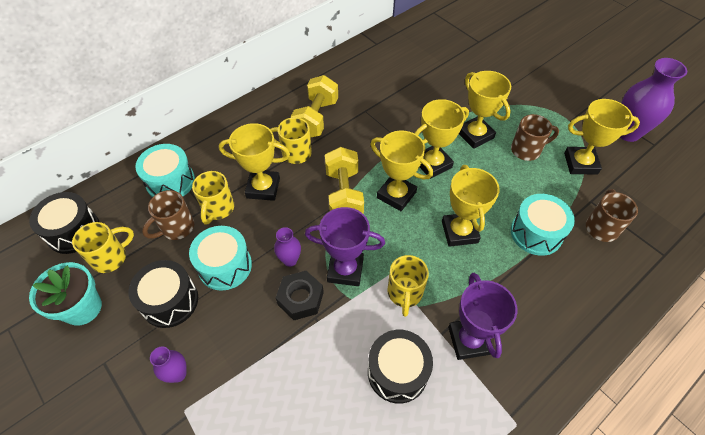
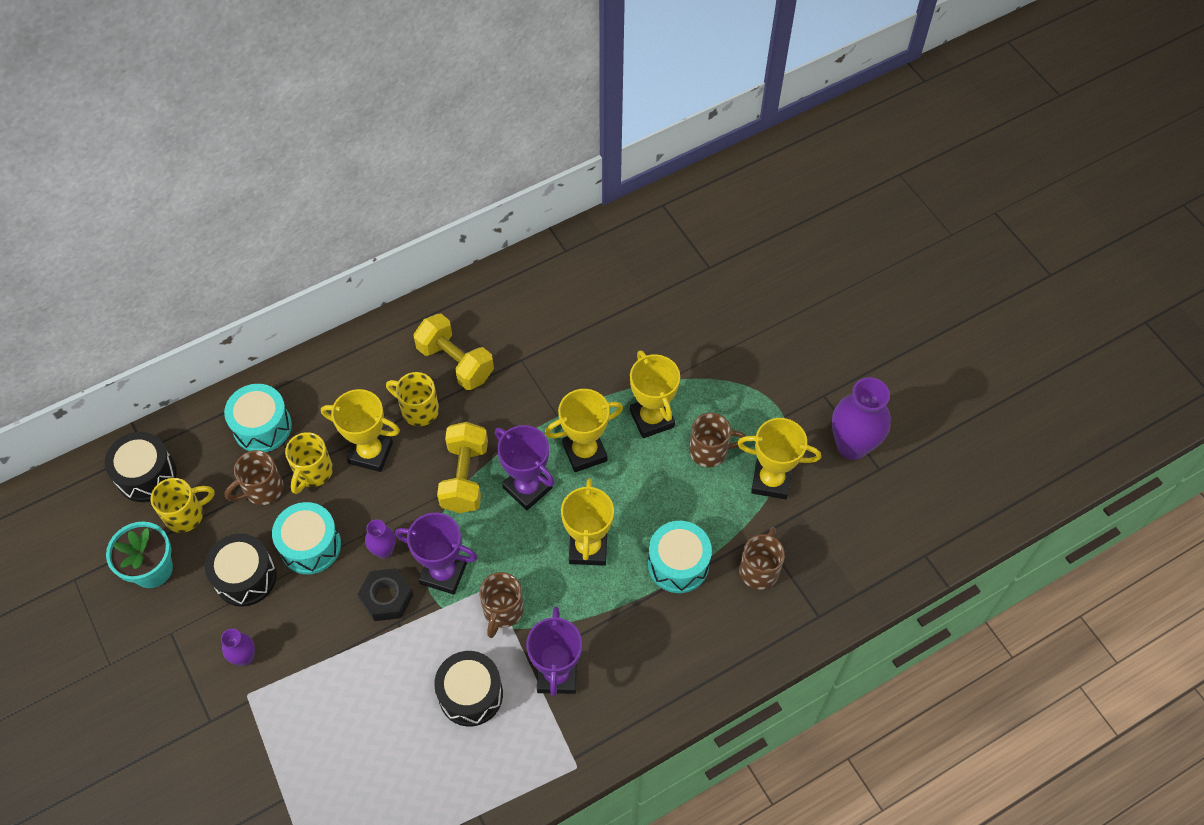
camera: 10 degrees right, 5 degrees up
(316, 118) = (455, 362): yellow dumbbell -> yellow dumbbell turned 75 degrees counterclockwise
(396, 195) = (527, 488): yellow trophy -> purple trophy
(404, 293) = (502, 611): yellow mug -> brown mug

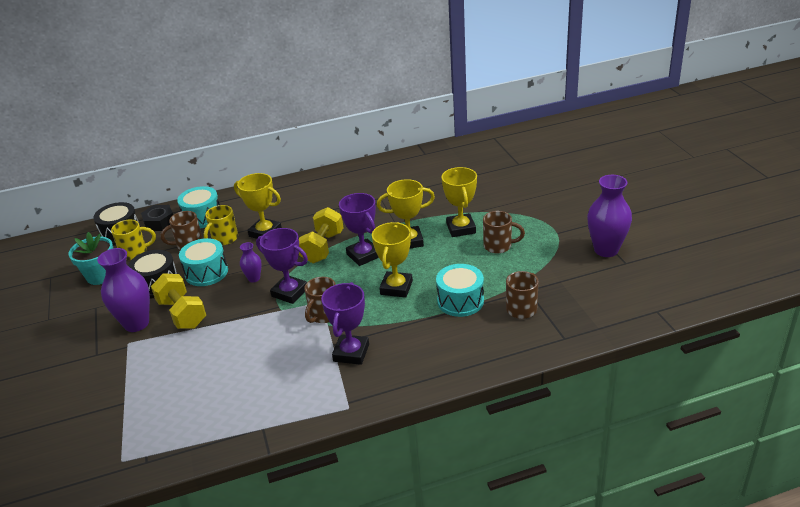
camera: 15 degrees right, 25 degrees down
(245, 657) = (136, 323): purple vase -> purple vase, size x1.97
(386, 598) = (245, 302): black nut -> black nut (159, 222)
(418, 410) = (304, 215): yellow mug -> none
(455, 362) = (337, 196): yellow dumbbell -> yellow dumbbell (182, 314)
(470, 694) = (283, 358): black drum -> none
(771, 480) = (541, 263): yellow trophy -> none

